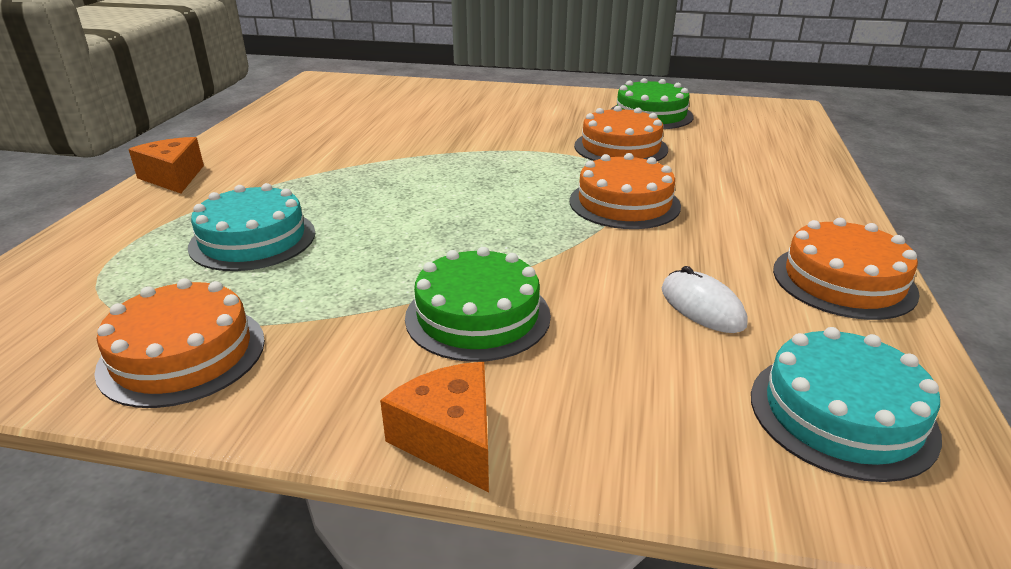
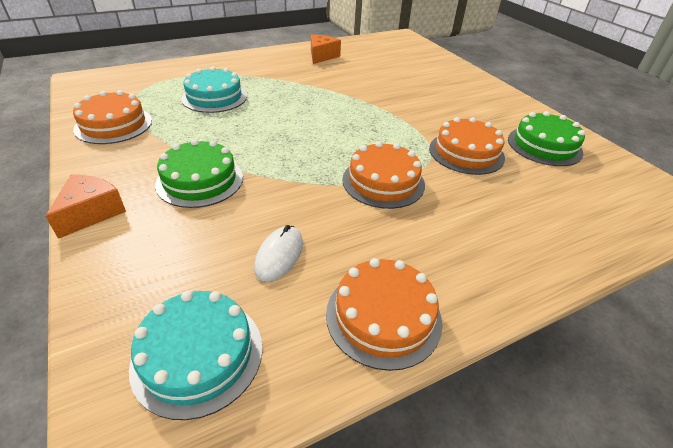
camera: 50 degrees right, 10 degrees up
(173, 177) = (249, 57): orange cheese -> orange cheese (322, 56)

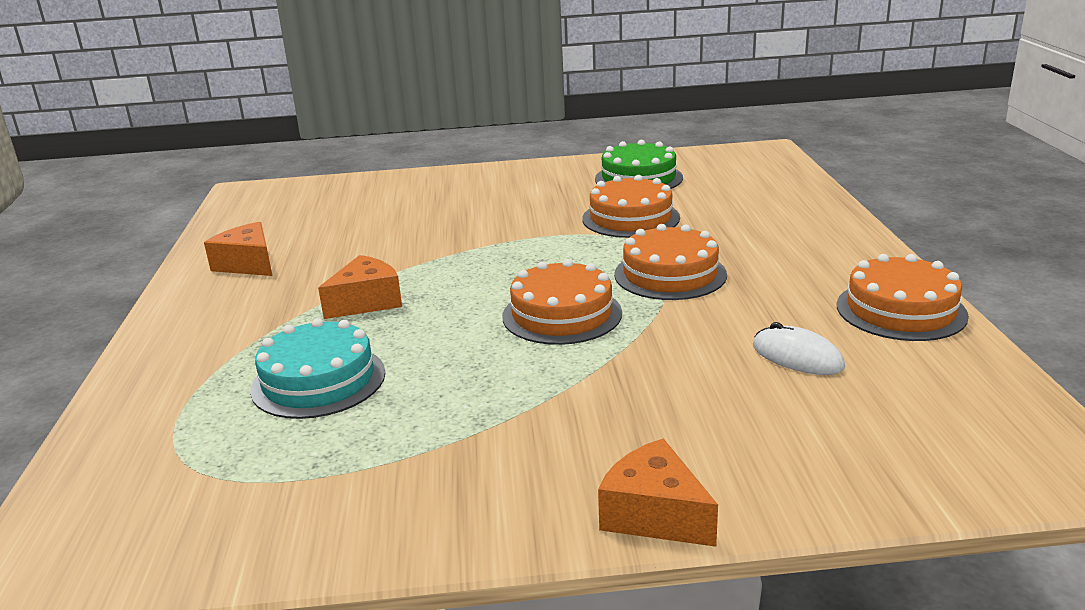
camera: 65 degrees left, 15 degrees down
(113, 125) = (341, 503): orange cake -> orange cake (562, 314)
(198, 355) = (954, 419): turquoise cake -> none
(200, 180) = (604, 406): green cake -> none
(296, 91) = (366, 302): none -> orange cheese

